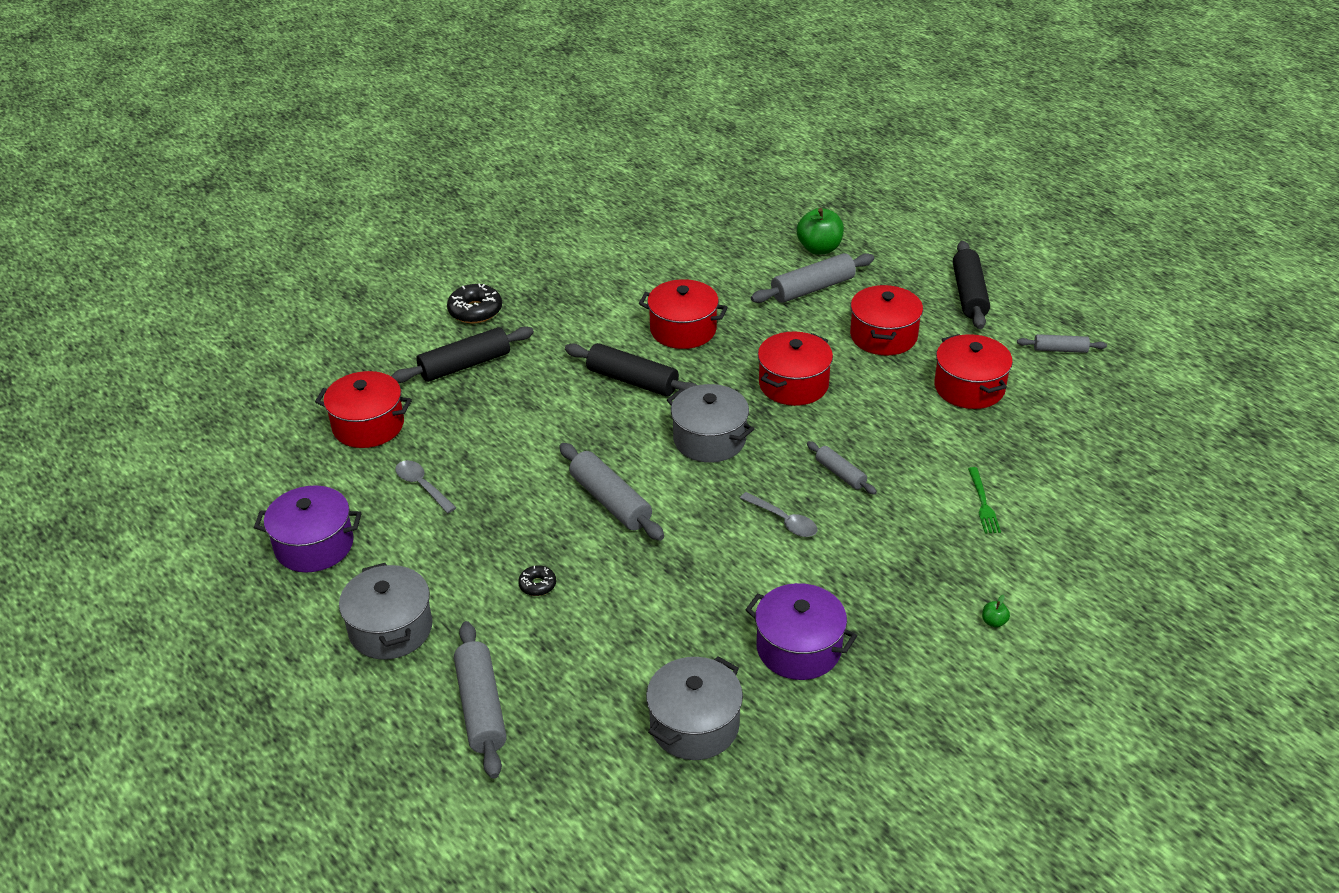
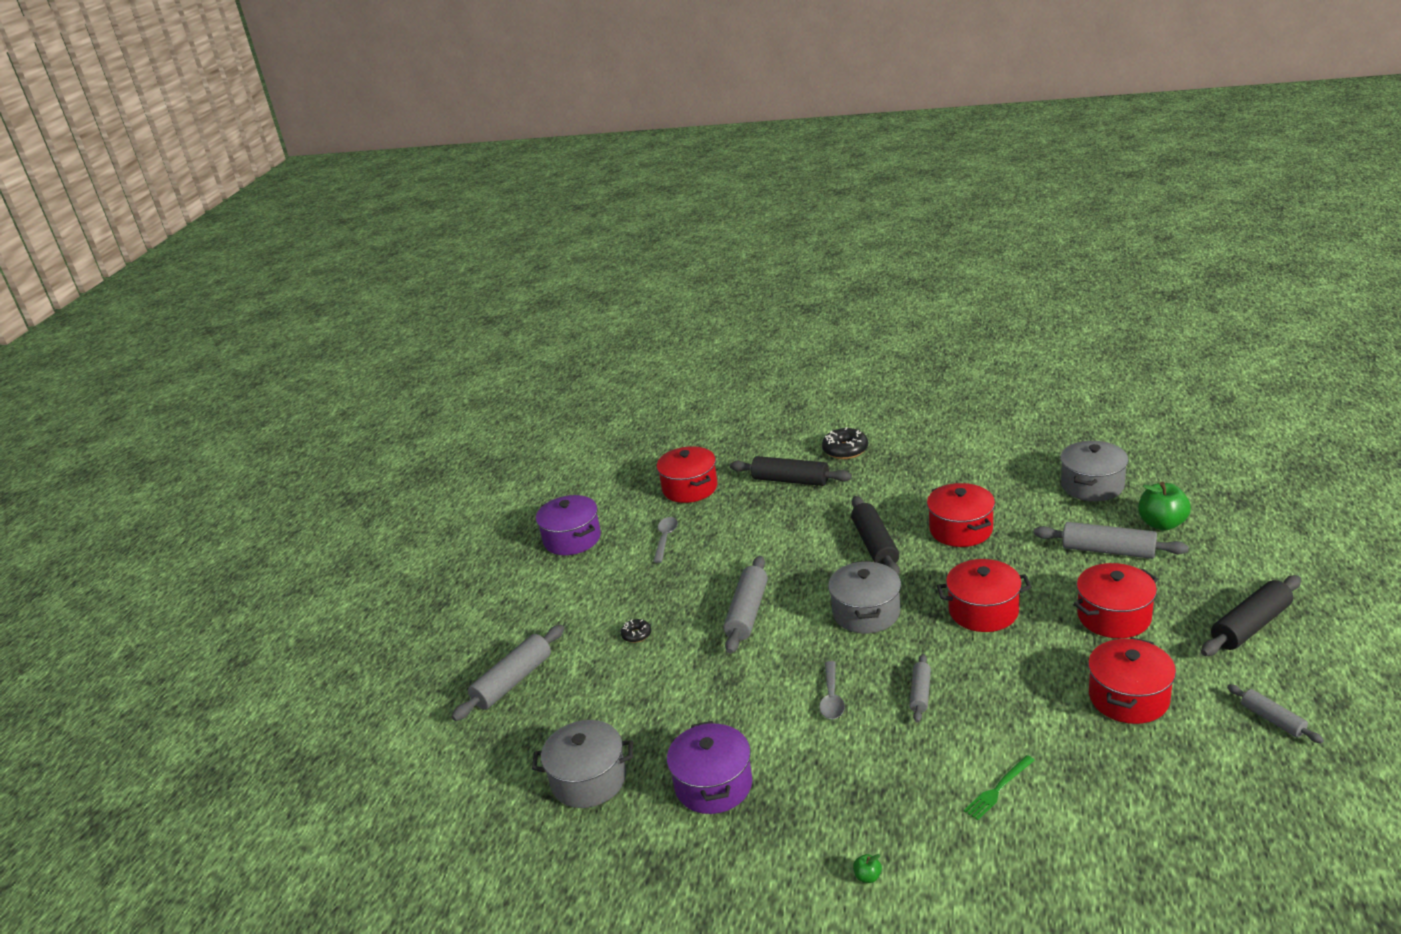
camera: 55 degrees right, 10 degrees down
(391, 629) = (538, 607): grey pot -> grey pot (1092, 485)

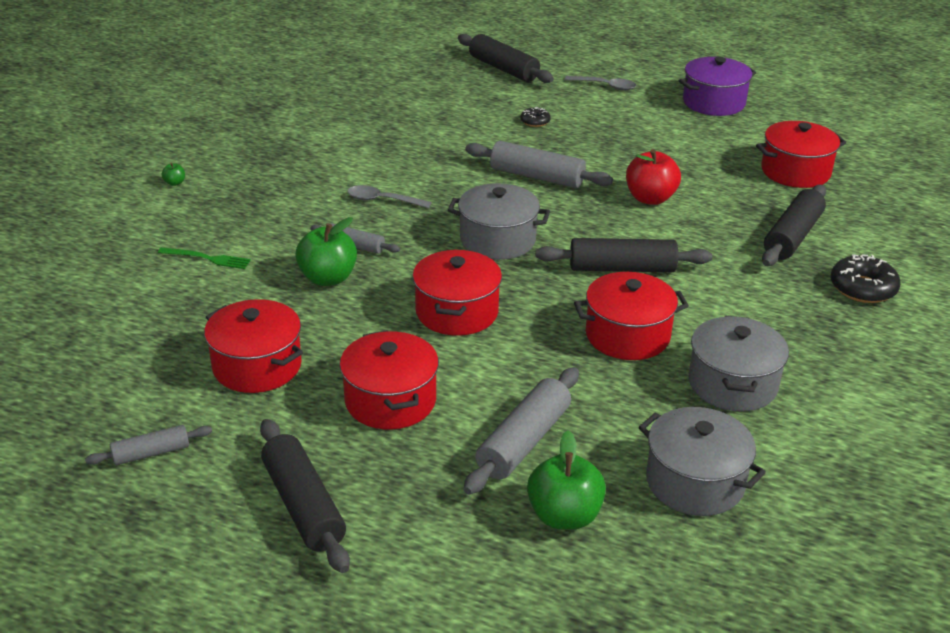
camera: 95 degrees right, 5 degrees up
(513, 681) = (503, 69): grey rolling pin -> black rolling pin
(589, 780) = (365, 91): grey pot -> grey pot (732, 384)
(665, 539) = (692, 148): grey spoon -> grey spoon (605, 86)
(713, 785) = (320, 136): purple pot -> none
(761, 547) = (650, 198): none -> red apple
(981, 695) = (328, 278): none -> green apple
(998, 789) = (207, 258): green fork -> green fork turned 135 degrees clockwise

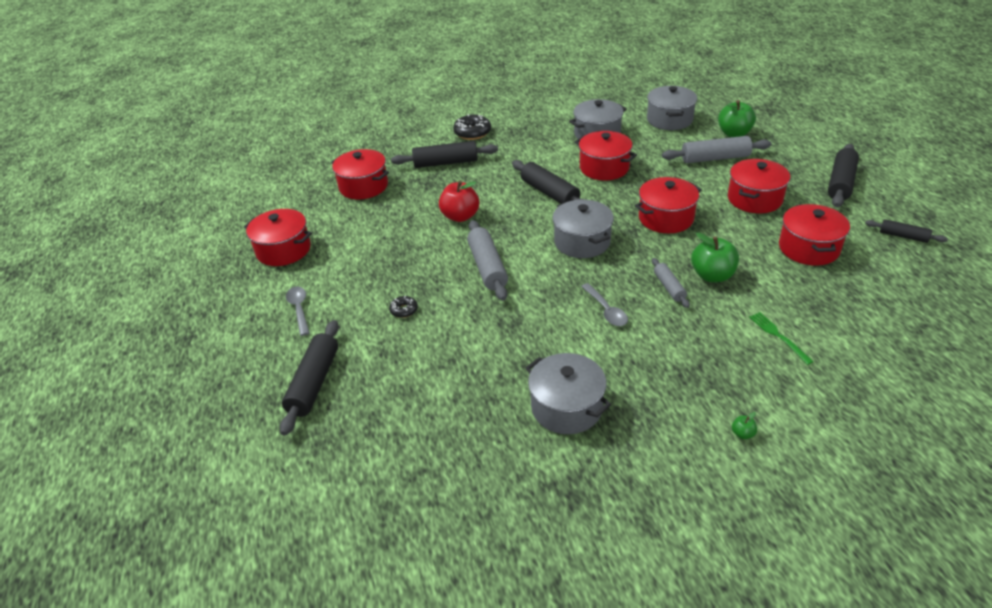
camera: 125 degrees left, 5 degrees up
(151, 453) = (903, 236): grey rolling pin -> black rolling pin
(319, 136) = (566, 407): none -> grey pot
(713, 102) = (283, 250): purple pot -> red pot

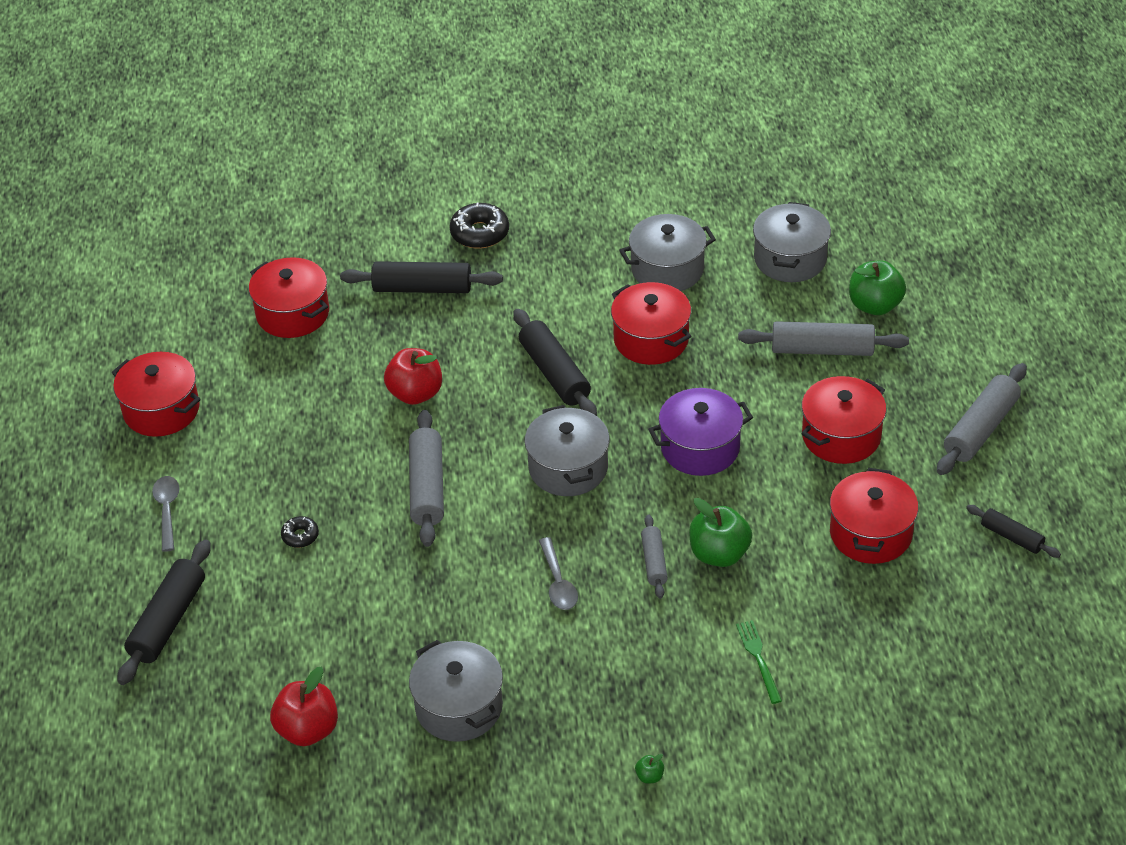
camera: 10 degrees right, 5 degrees up
(449, 445) = (308, 730): none -> red apple
(666, 218) = (700, 448): red pot -> purple pot
(841, 183) = (981, 429): black rolling pin -> grey rolling pin

